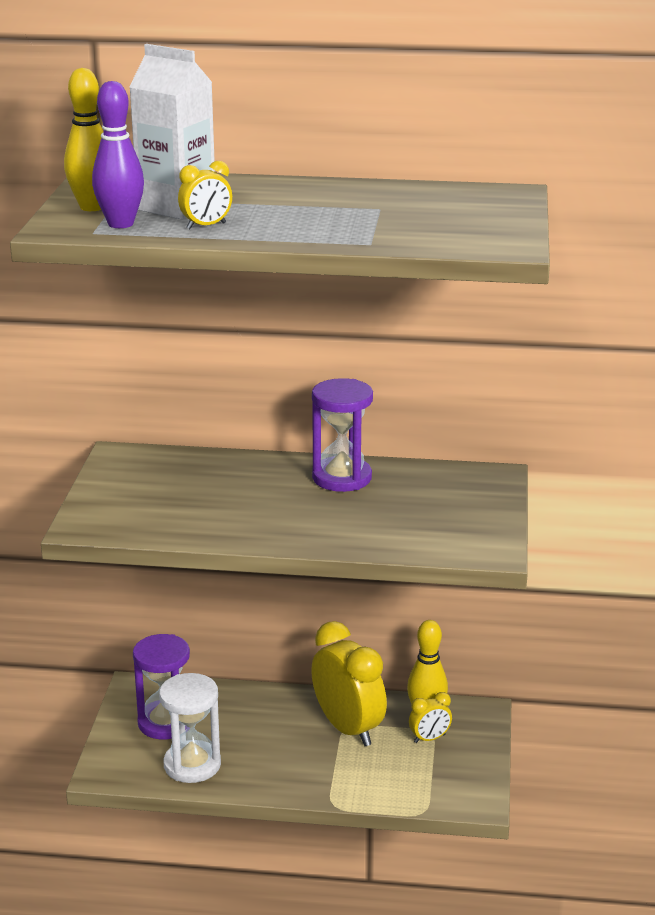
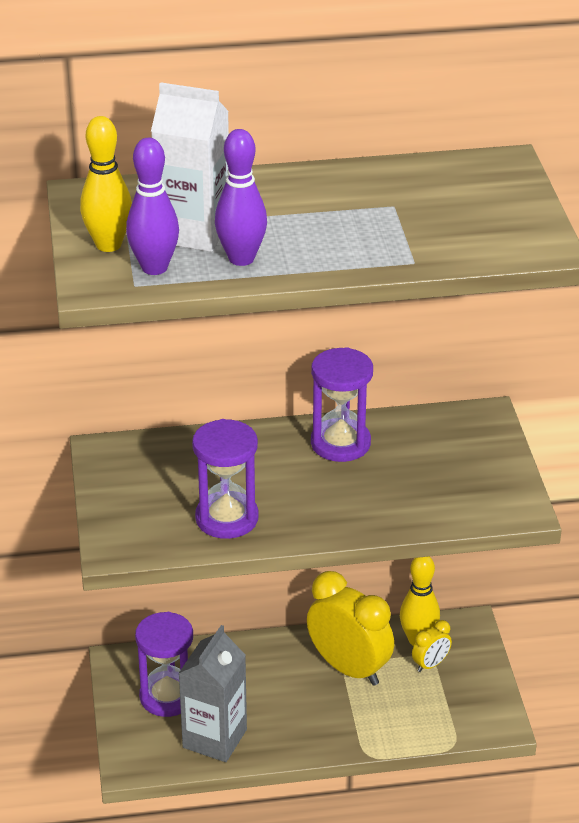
camera: 15 degrees left, 10 degrees up
(192, 765) = (214, 738): white hourglass -> grey carton
(200, 518) = (227, 518): none -> purple hourglass
(206, 226) = (241, 258): yellow clock -> purple bowling pin

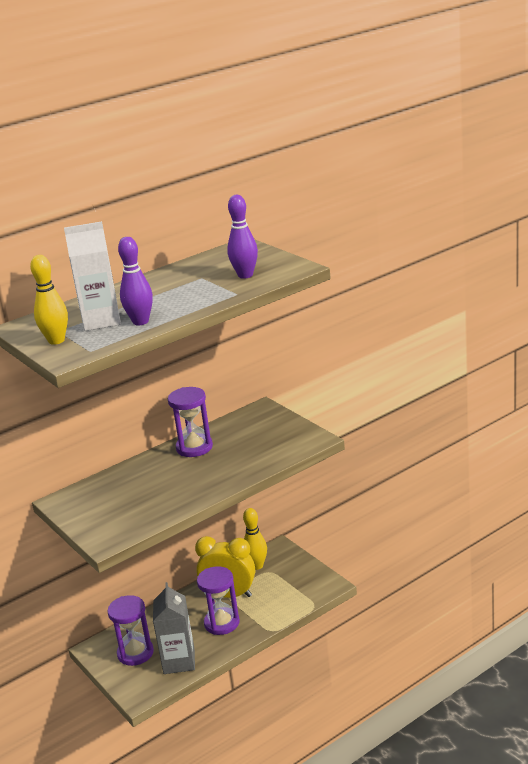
camera: 25 degrees left, 10 degrees down
(154, 268) = (94, 341): purple bowling pin -> purple bowling pin (245, 275)
(227, 518) = (159, 503): purple hourglass -> purple hourglass (222, 623)
(430, 664) = (272, 574): yellow clock -> none

